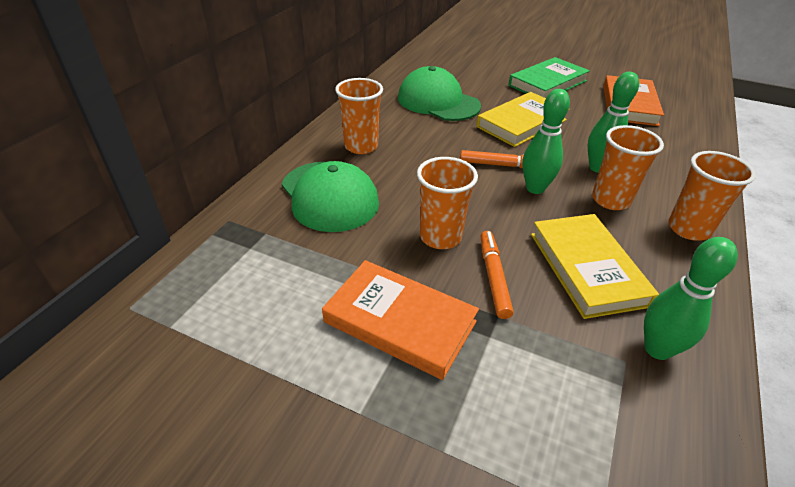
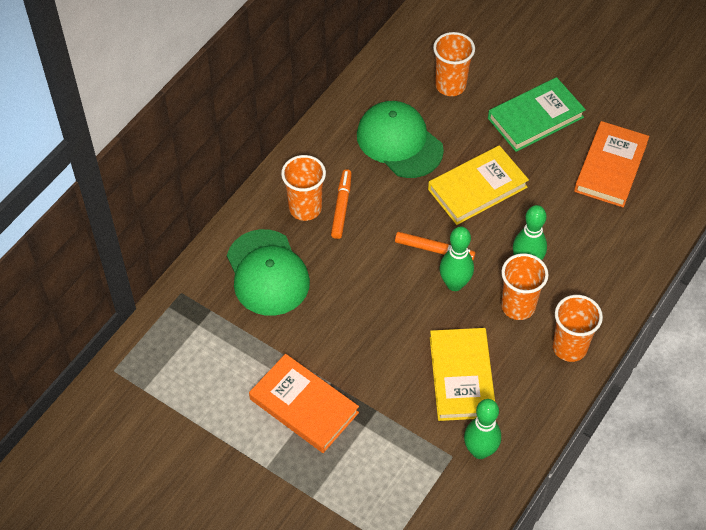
camera: 10 degrees right, 15 degrees up
(440, 237) = (353, 331): orange cup -> orange cup (450, 85)
(493, 277) = (384, 376): orange marker -> orange marker (341, 207)

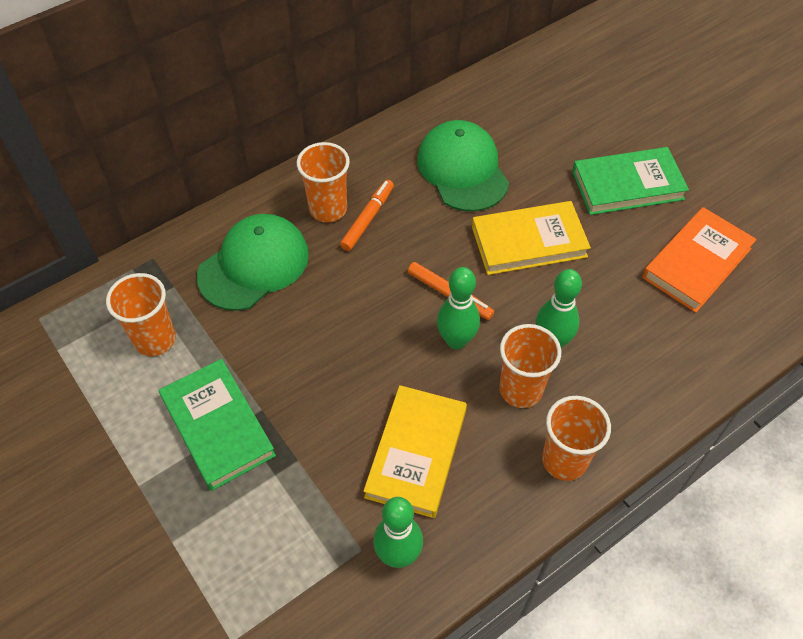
camera: 20 degrees right, 0 degrees up
(267, 273) = (254, 265): green cap -> green cap turned 135 degrees counterclockwise
(304, 406) = (218, 426): orange book -> green book
(450, 85) = (544, 127): orange cup -> orange cup (155, 339)

